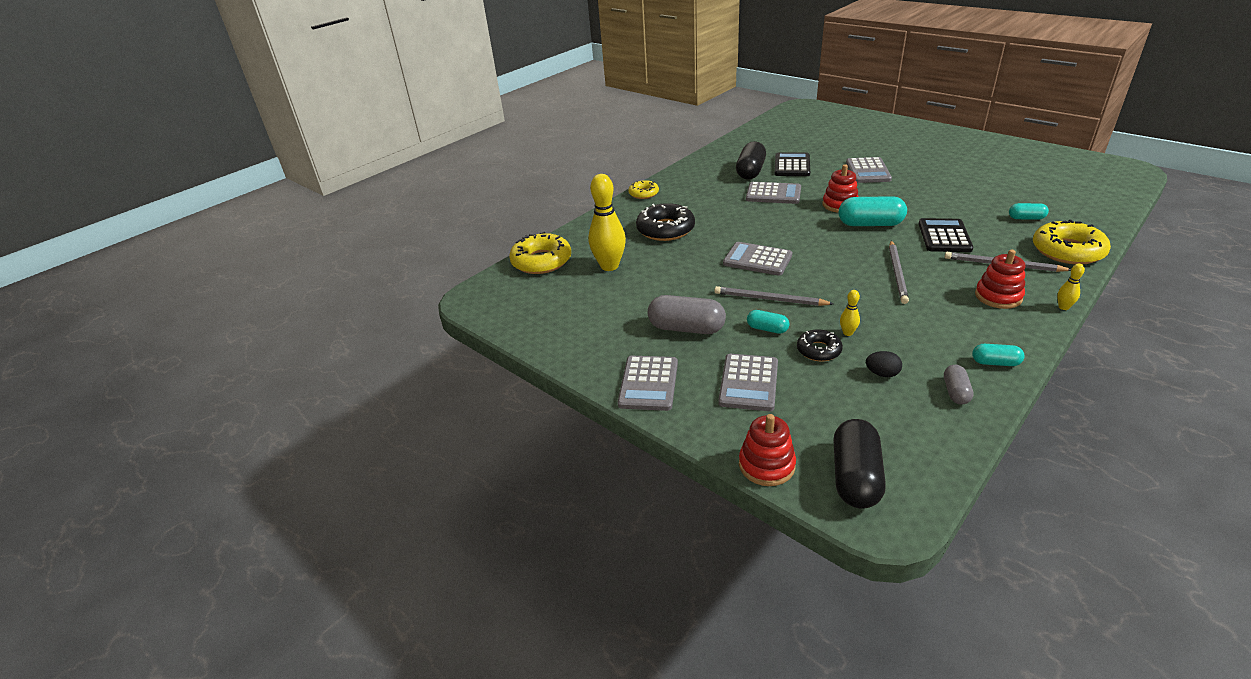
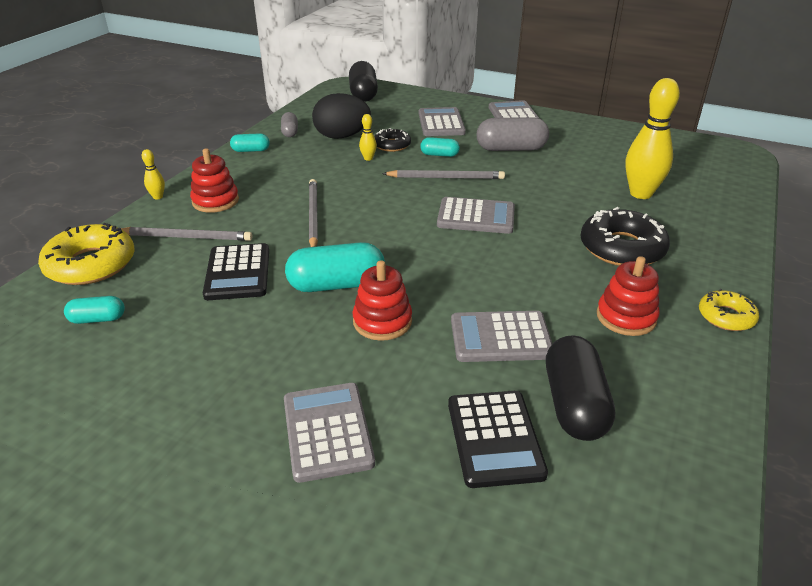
camera: 160 degrees right, 0 degrees up
(541, 261) = (725, 192): yellow donut -> none
(766, 465) = (415, 93): red stacking toy -> red stacking toy (626, 317)
(882, 374) = (342, 136): black egg -> black egg, size x2.10

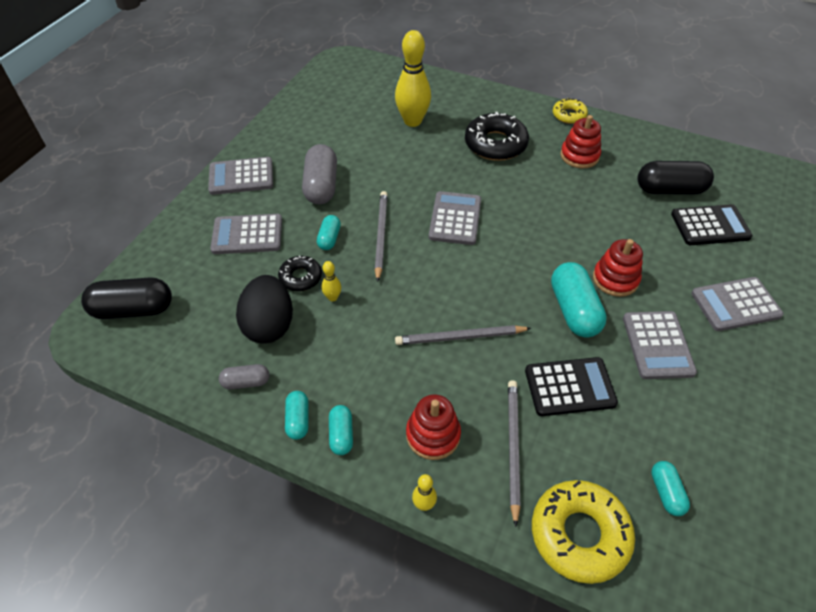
camera: 90 degrees left, 15 degrees up
(232, 166) = (341, 435): none -> turquoise capsule
(500, 337) = (616, 216): grey calculator -> grey calculator (657, 345)

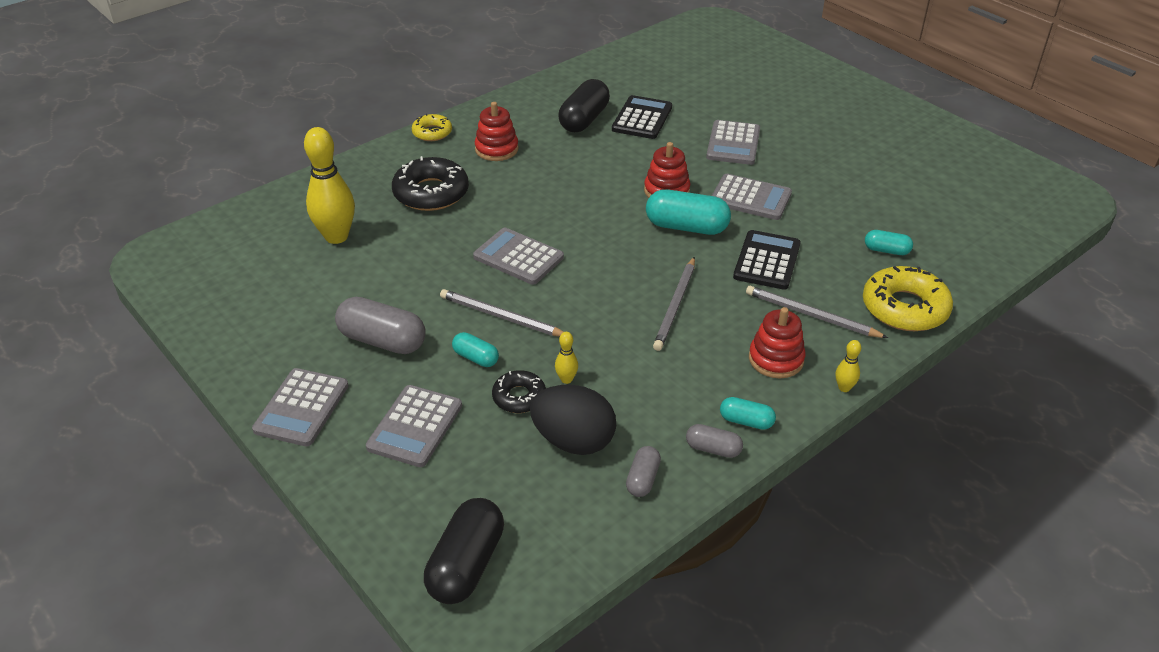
camera: 65 degrees left, 10 degrees down
(298, 420) = (713, 449): turquoise capsule -> grey capsule

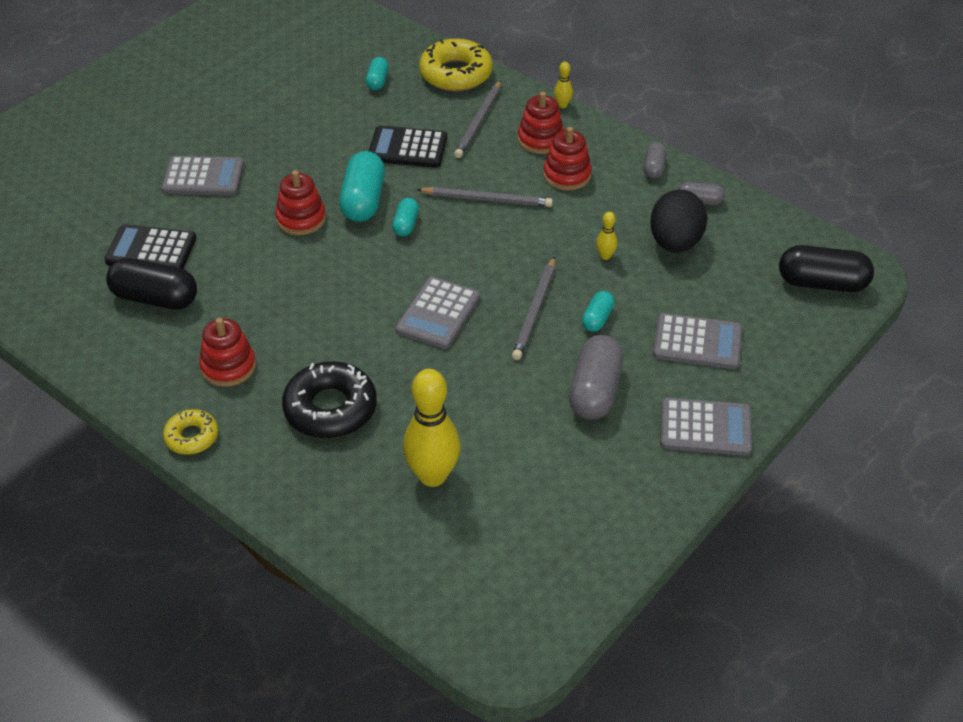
camera: 100 degrees left, 5 degrees up
(519, 397) = (637, 282): black donut -> none
(708, 371) = (567, 175): none -> red stacking toy
(746, 421) = (618, 152): turquoise capsule -> turquoise capsule (406, 224)
(750, 198) = (306, 161): grey calculator -> none

